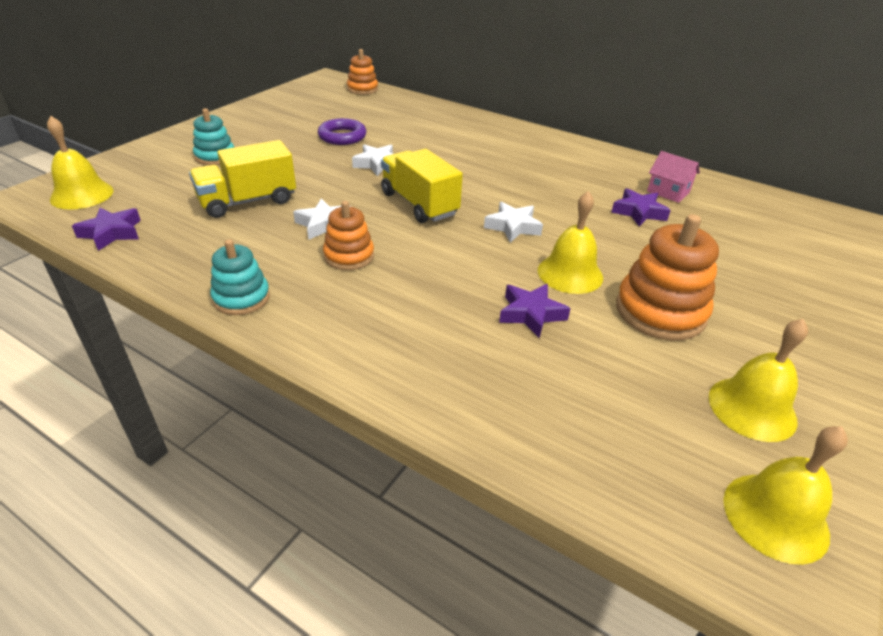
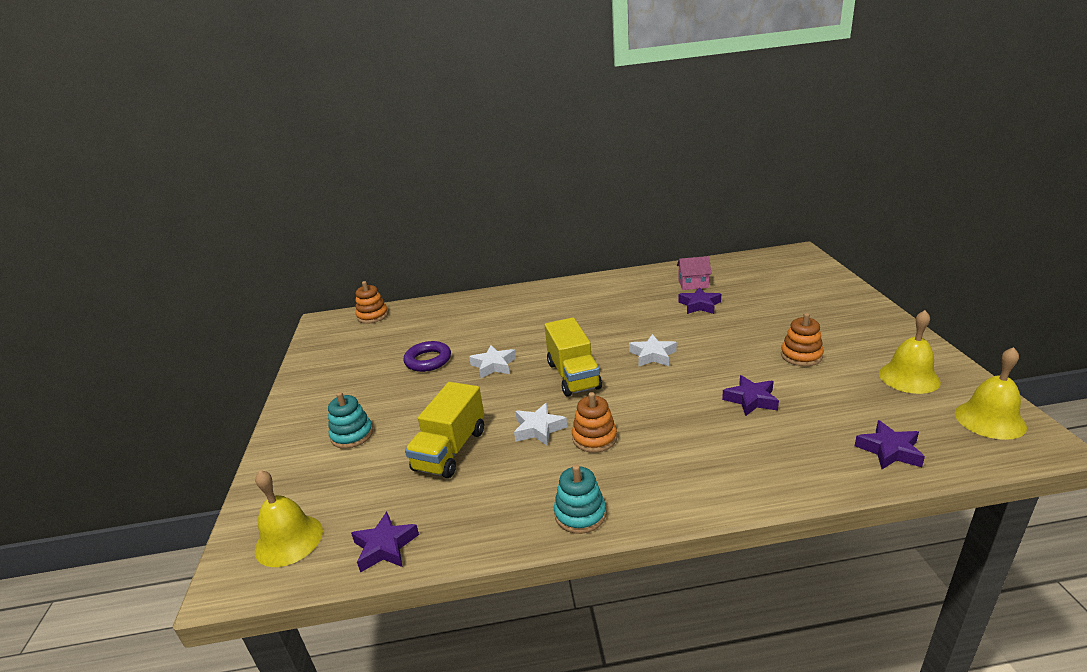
camera: 35 degrees left, 10 degrees down
(419, 204) = (573, 376): yellow truck -> yellow truck turned 120 degrees counterclockwise
(570, 273) = (729, 363): yellow bell -> none
(583, 450) = (889, 450): none -> purple star
(660, 311) = (801, 356): orange stacking toy -> orange stacking toy, size x0.61

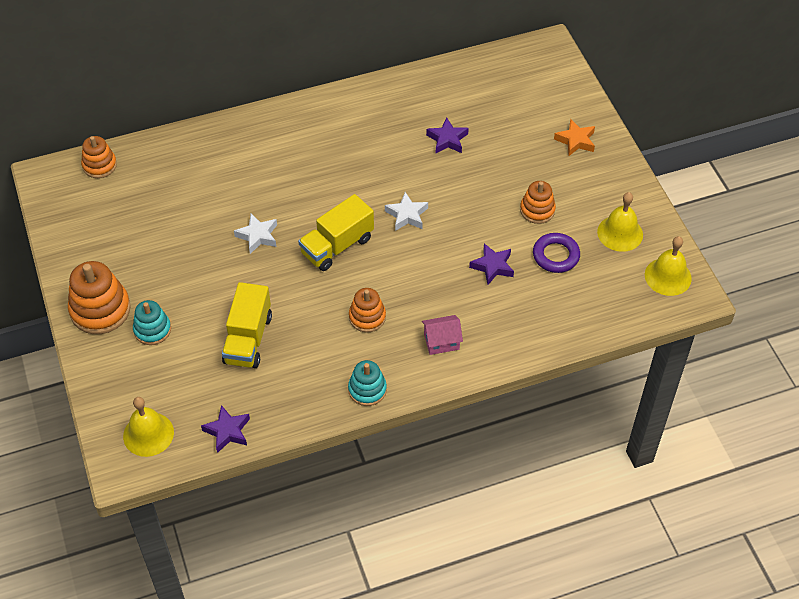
camera: 15 degrees left, 25 degrees up
(310, 415) = (100, 310): none -> orange stacking toy
(428, 360) = (189, 232): purple ring -> purple ring (556, 255)
(539, 429) = (318, 311): white star -> none
(573, 376) = (337, 246): yellow truck -> yellow truck turned 75 degrees clockwise
(693, 284) = (440, 104): pink house -> pink house (441, 341)
(837, 307) = (575, 141): none -> orange star
(889, 450) = (591, 312): purple star -> none

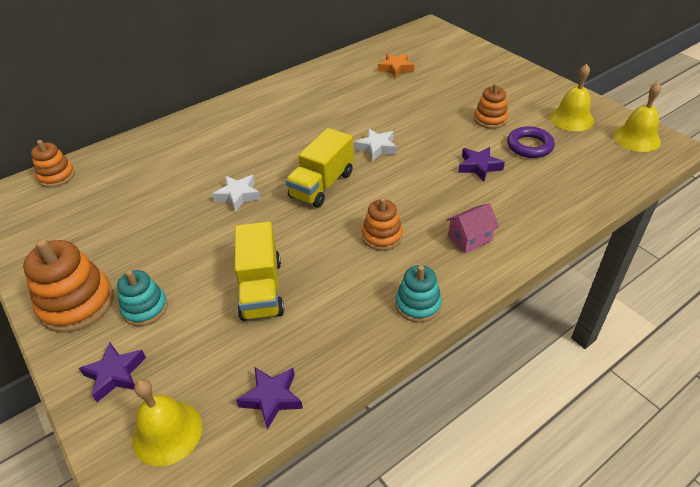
camera: 15 degrees left, 10 degrees down
(447, 139) = (383, 92): purple star -> purple star (115, 374)
(575, 141) = (489, 71): orange star -> orange star (396, 68)

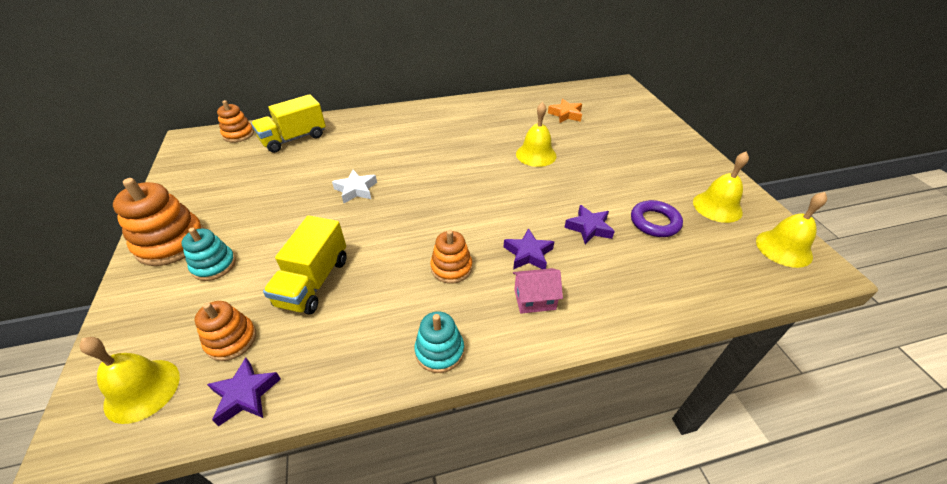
camera: 20 degrees right, 0 degrees up
(115, 374) = (148, 316): purple star -> purple star (528, 254)
(322, 185) = (430, 202): yellow truck -> yellow truck (294, 139)
(376, 148) = (502, 181): white star -> none
(392, 114) = (536, 154): none -> yellow bell
(490, 119) = (628, 184): orange stacking toy -> orange stacking toy (231, 340)

